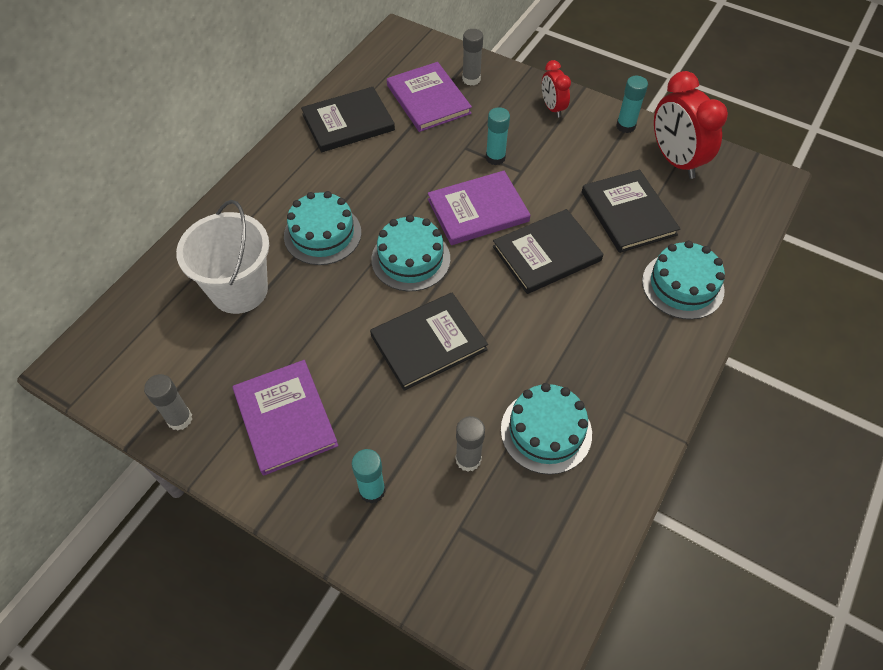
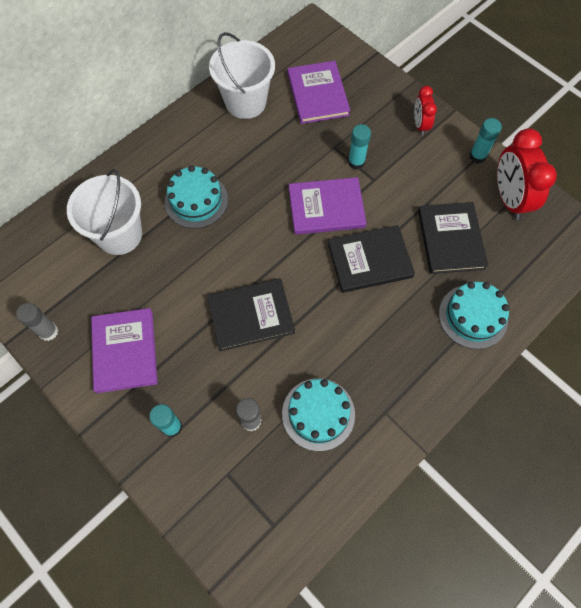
camera: 15 degrees right, 10 degrees up
(348, 122) = (245, 102): black book -> white bucket
(410, 259) = (259, 239): turquoise cake -> none
(471, 79) = (360, 82): grey glue stick -> none

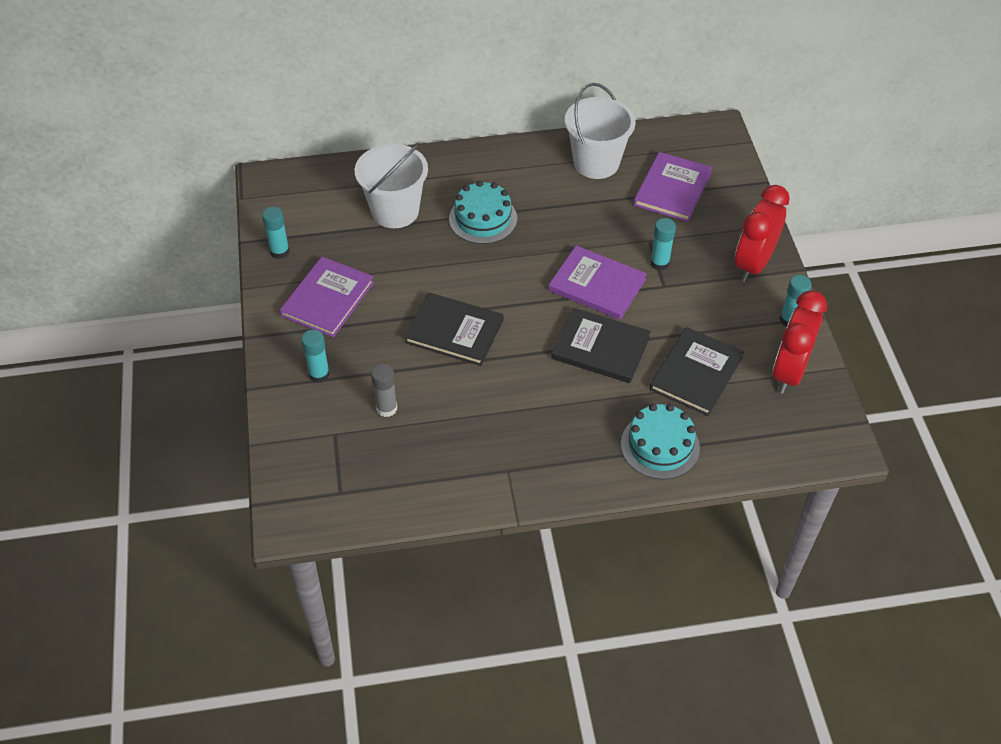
camera: 35 degrees right, 15 degrees down
(48, 331) = (280, 251): grey glue stick -> turquoise glue stick
(318, 414) = (448, 437): turquoise cake -> none
(420, 125) = (753, 264): red clock -> red clock, size x1.79

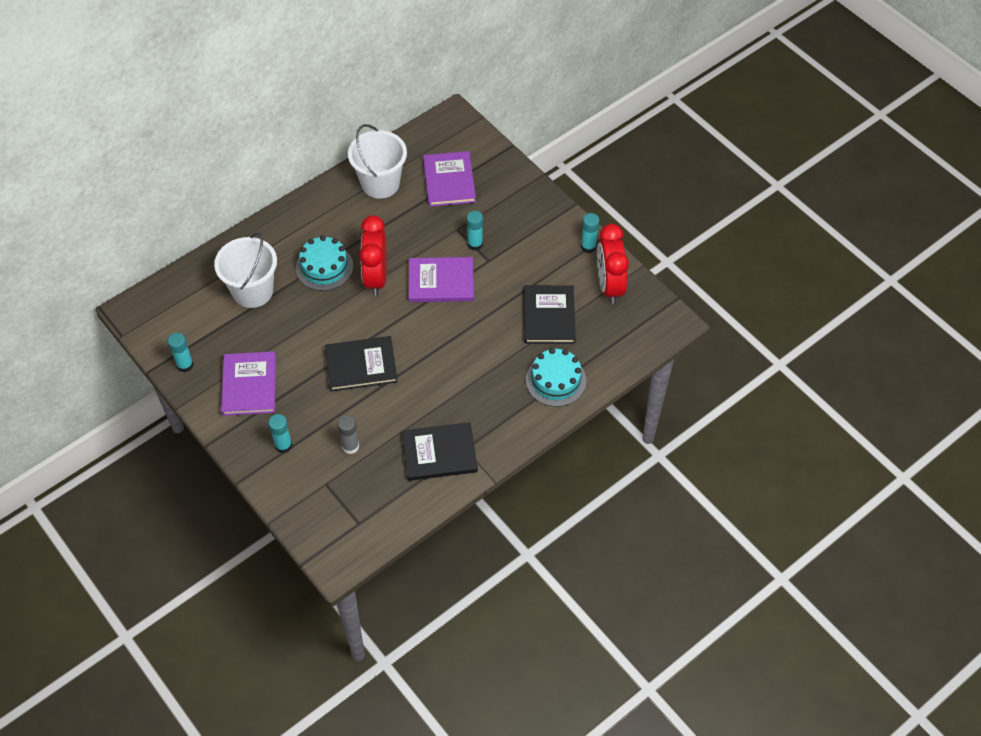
camera: 30 degrees left, 5 degrees up
(600, 348) = (473, 328): black book -> black book (439, 453)
(753, 264) = (540, 215): red clock -> red clock (376, 277)

